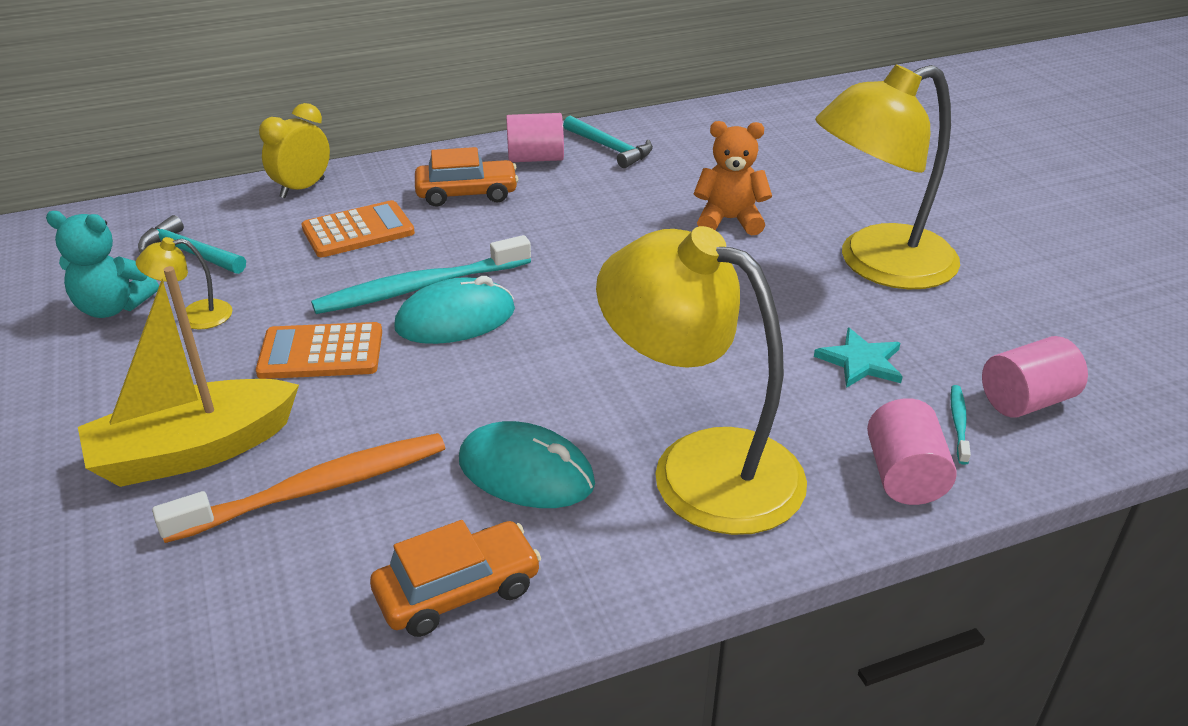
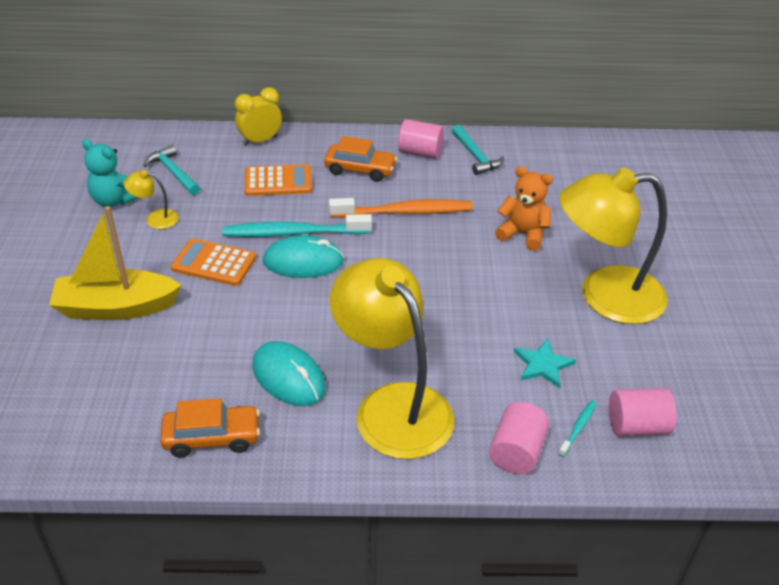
camera: 20 degrees right, 5 degrees up
(316, 489) = (168, 351): orange toothbrush -> orange toothbrush (404, 212)

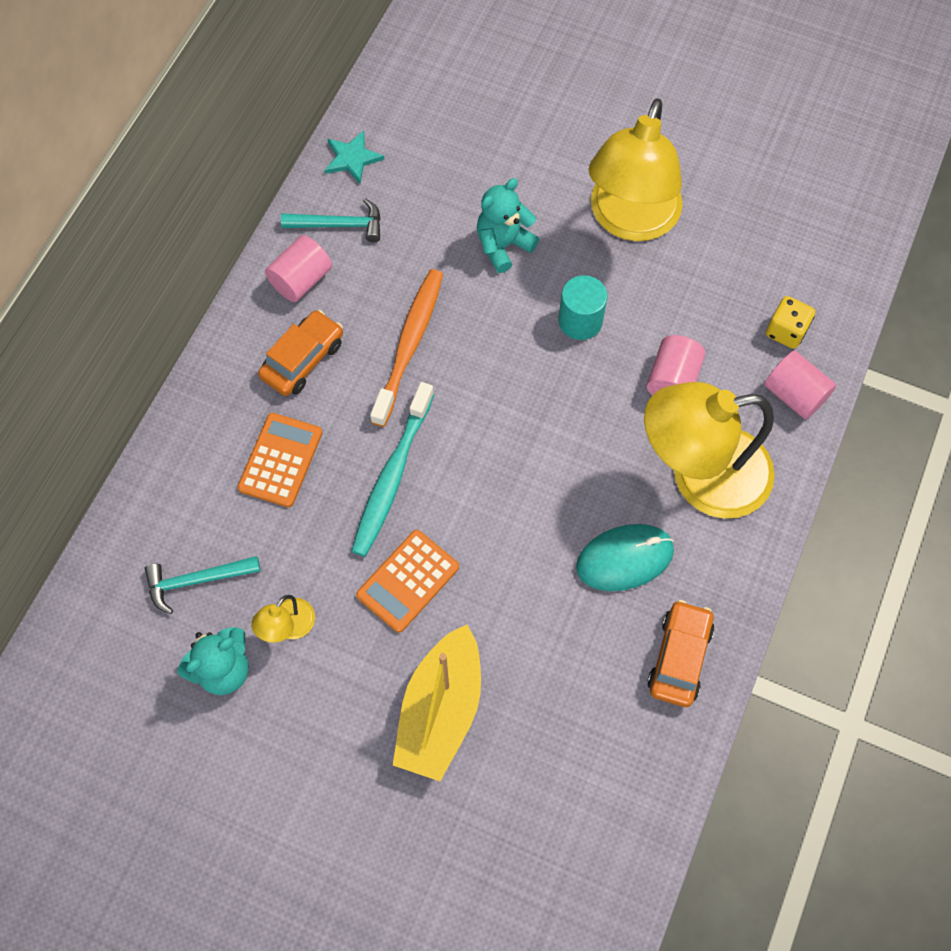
camera: 65 degrees left, 25 degrees up
(260, 141) = (178, 453): yellow clock -> none
(303, 261) = (448, 483): turquoise mouse -> none
(489, 292) = (580, 321): none -> turquoise cylinder
(522, 234) = (503, 245): orange teddy bear -> turquoise teddy bear
(543, 365) = (699, 321): turquoise star -> turquoise star (352, 158)
(578, 428) = (786, 331): turquoise toothbrush -> yellow dice
(637, 426) = (801, 284): pink cylinder -> pink cylinder (672, 380)

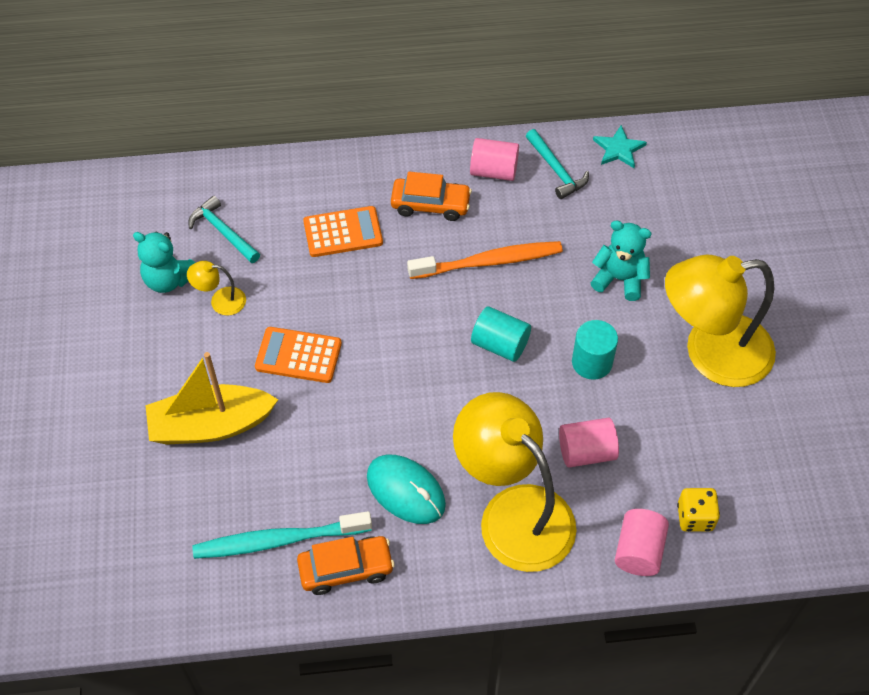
camera: 60 degrees right, 10 degrees down
(392, 476) = (374, 304): turquoise toothbrush -> turquoise toothbrush (278, 540)
(512, 387) = (500, 344): none -> turquoise cylinder

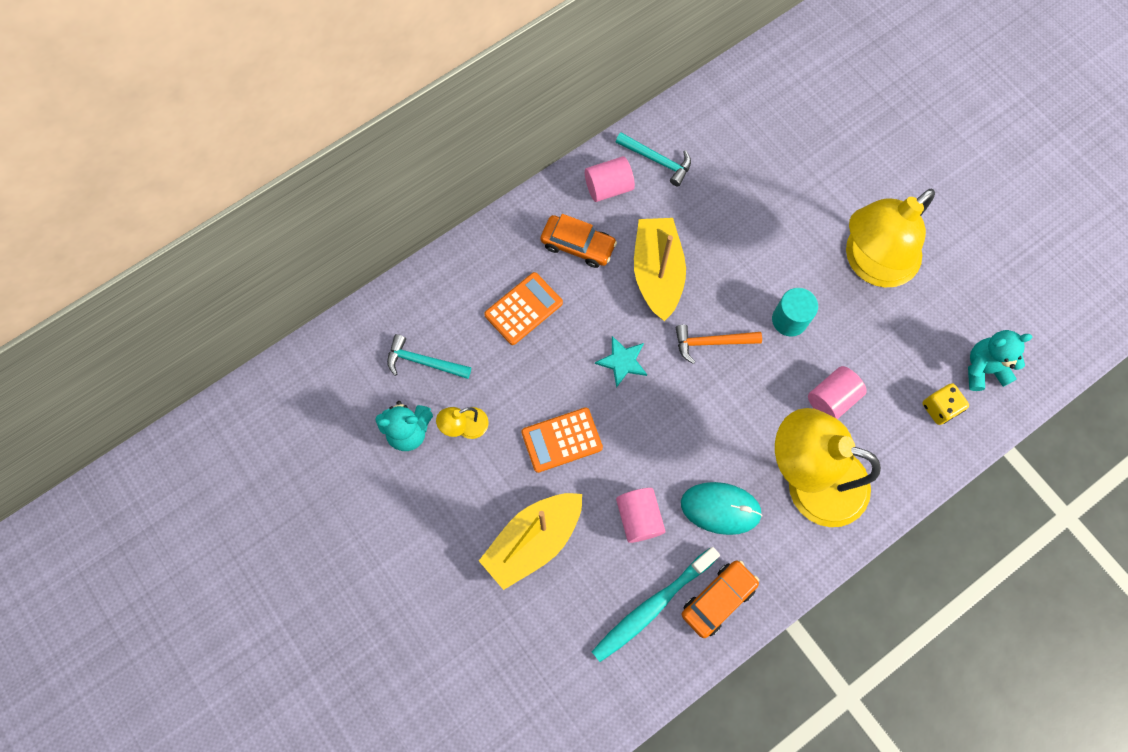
camera: 30 degrees left, 15 degrees up
(430, 205) = (578, 245): orange car -> orange car turned 45 degrees clockwise
(489, 262) = (657, 273): orange toothbrush -> yellow boat
(500, 344) = (711, 342): turquoise cylinder -> orange hammer
(618, 149) = (694, 115): turquoise star -> turquoise star (622, 361)
(619, 279) = (766, 235): turquoise teddy bear -> turquoise teddy bear (983, 369)
(638, 551) = (917, 458): pink cylinder -> pink cylinder (639, 518)

